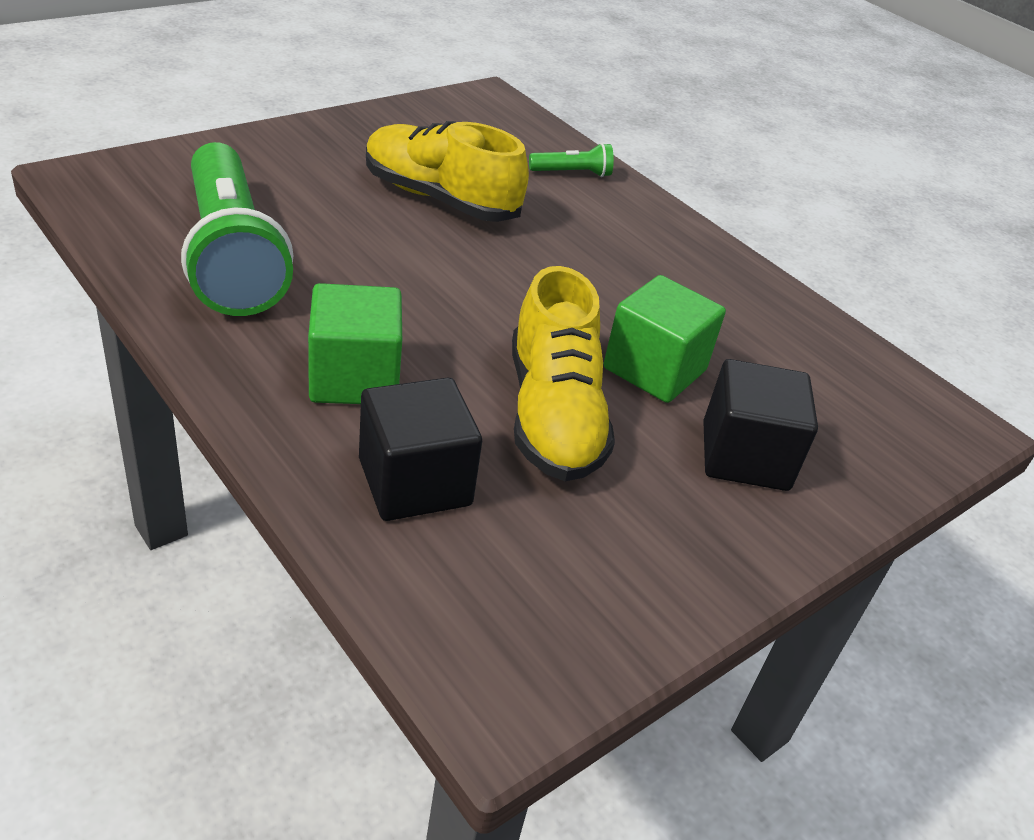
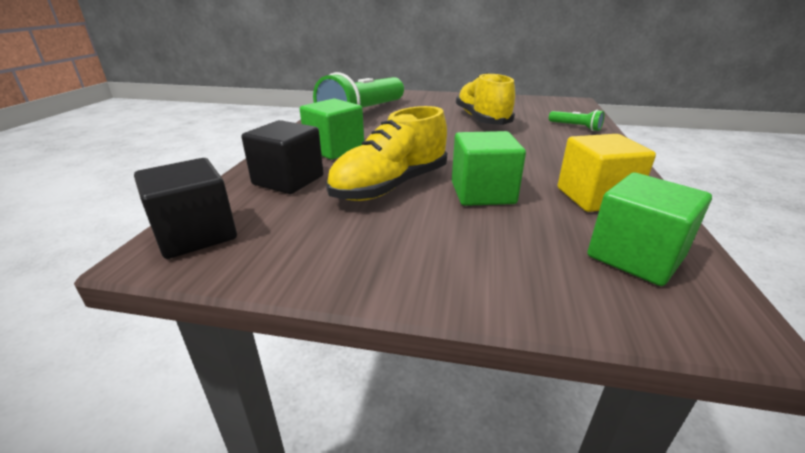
camera: 55 degrees right, 10 degrees down
(745, 456) = (469, 243): black cube -> black cube (196, 235)
(747, 318) = (595, 197): none -> yellow cube
(857, 390) = (635, 256): none -> green cube

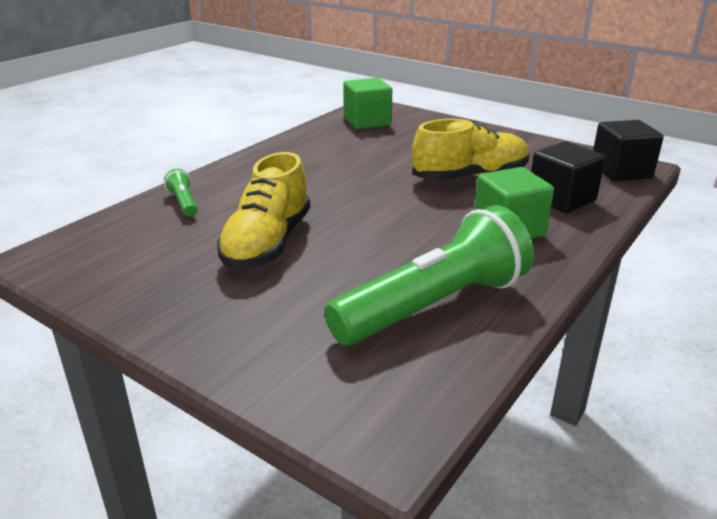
camera: 155 degrees left, 0 degrees up
(482, 193) = (402, 159): green cube -> none
(595, 197) = (329, 143): yellow cube -> none

